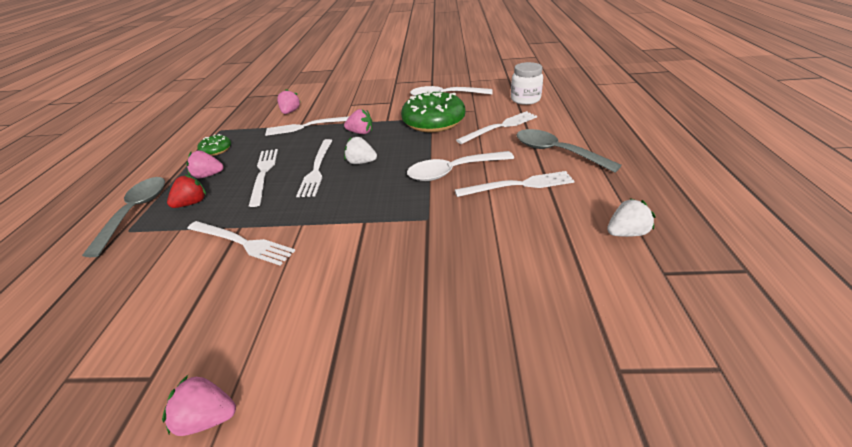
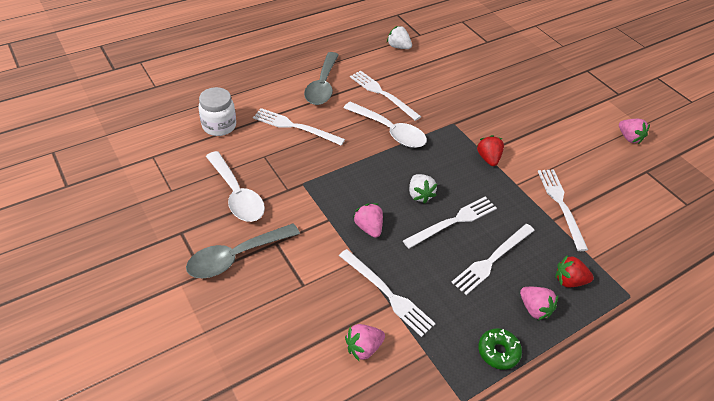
camera: 130 degrees left, 10 degrees up
(136, 212) = (617, 317): grey spoon -> grey spoon (236, 257)
(353, 221) = (488, 158): none -> red strawberry
(433, 122) = (309, 178): green donut -> none

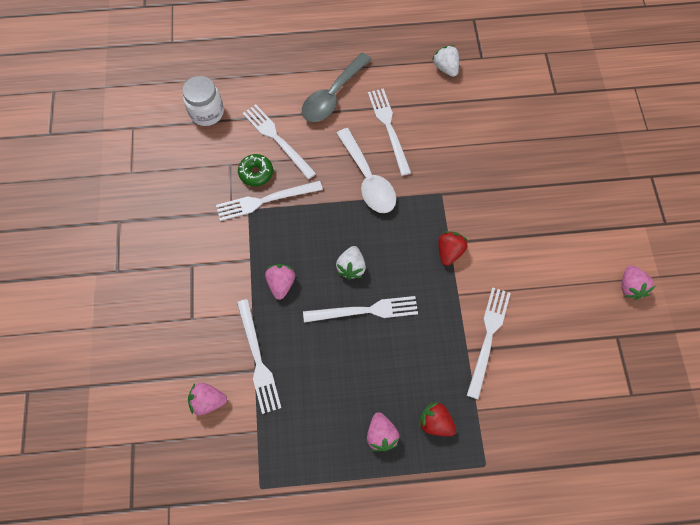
camera: 30 degrees right, 20 degrees up
(236, 257) = (151, 266): grey spoon -> none
(237, 195) = (184, 199): white spoon -> none
(492, 259) = (376, 367): white fork -> white fork (265, 200)
(498, 352) = (319, 459): green donut -> green donut (256, 173)

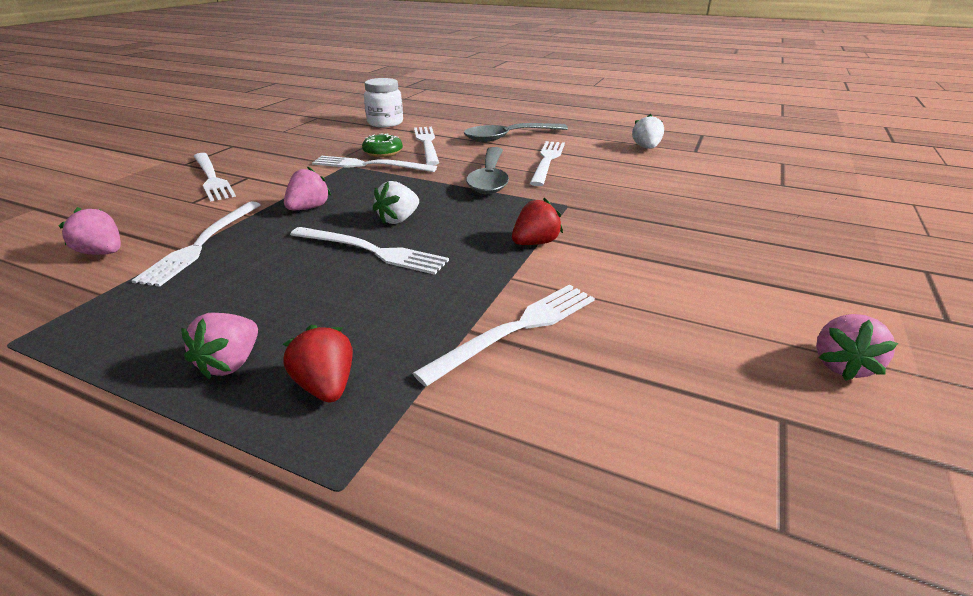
camera: 30 degrees right, 35 degrees down
(166, 281) = (212, 178): none -> white fork
(368, 179) = (490, 179): white spoon -> grey spoon

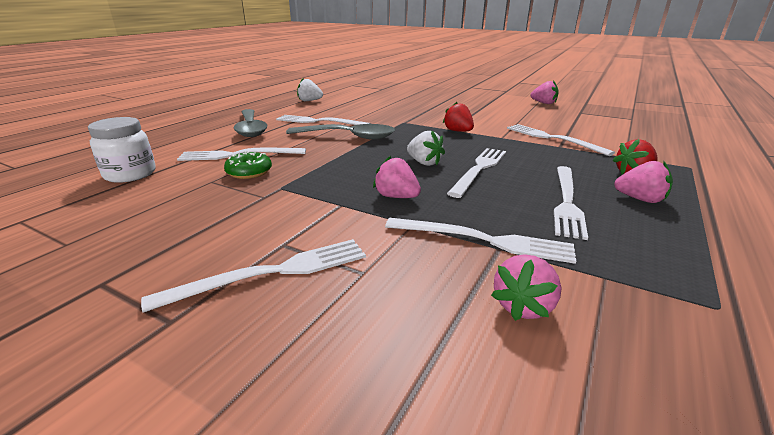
camera: 85 degrees left, 5 degrees down
(369, 165) = (287, 177): white fork -> white fork (567, 202)

